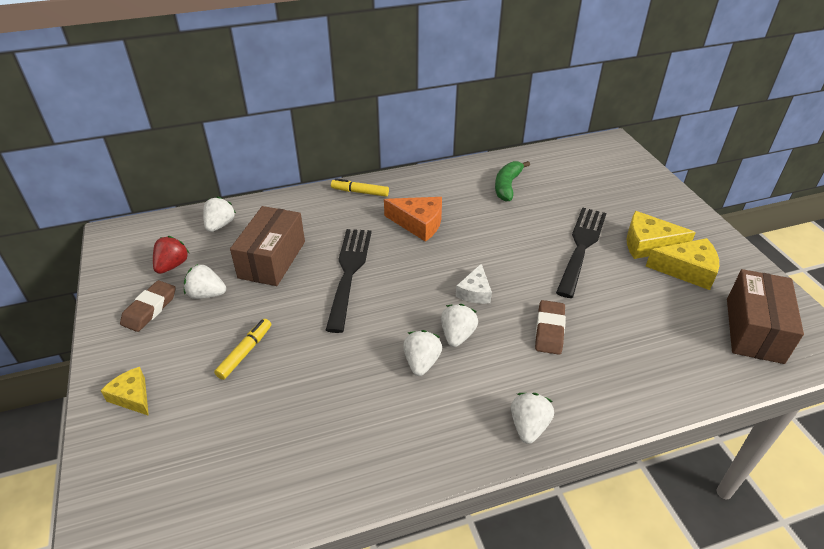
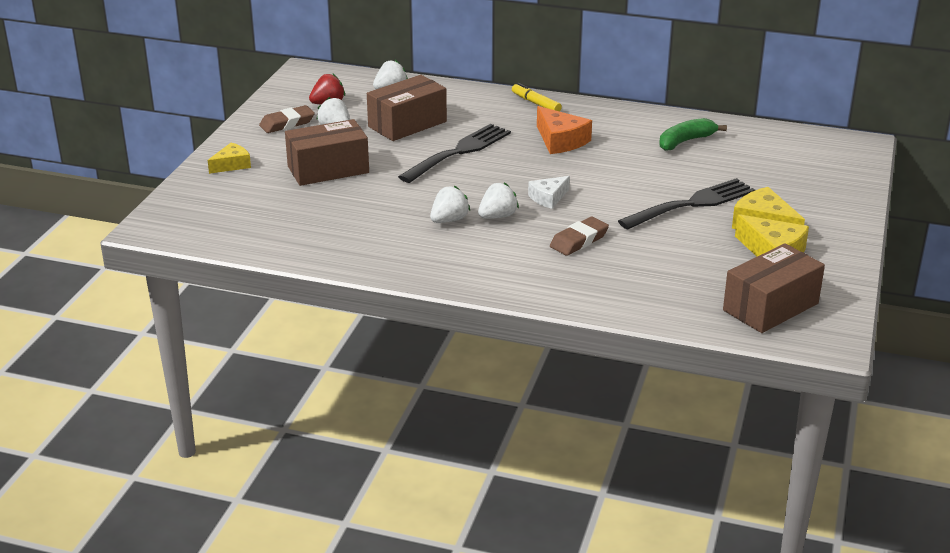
camera: 35 degrees right, 10 degrees down
(132, 396) = (232, 165): yellow cheese -> yellow cheese turned 60 degrees clockwise
(245, 352) = (328, 169): yellow marker -> brown box
(528, 426) = (484, 279): white strawberry -> none

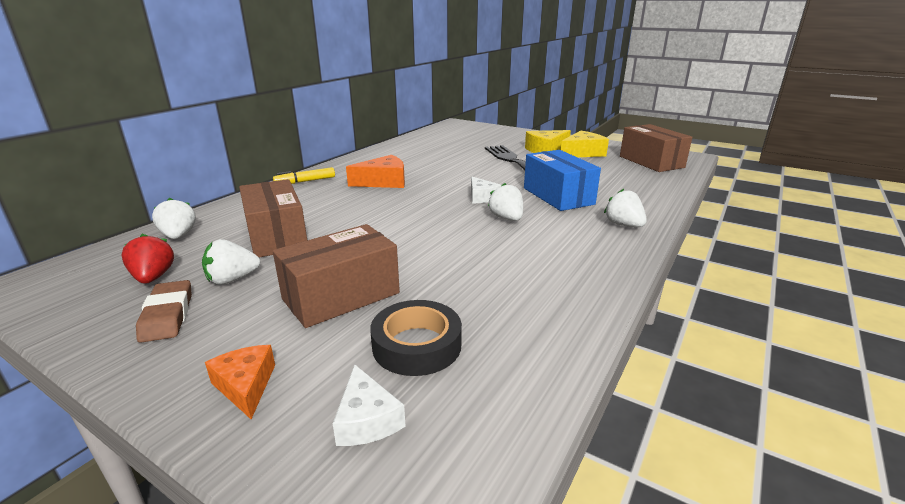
camera: 75 degrees left, 5 degrees down
(215, 202) = (366, 419): none -> white cheese
(232, 165) = (246, 386): yellow cheese -> orange cheese
(280, 205) = (417, 345): none -> black tape
(328, 169) = (341, 296): brown box -> brown box turned 60 degrees clockwise
(449, 220) = (506, 239): white strawberry -> white strawberry (623, 225)
(459, 152) = (366, 219): black fork -> none
(579, 240) = (558, 196): brown eraser -> blue box
(685, 141) = (420, 151): green banana -> none

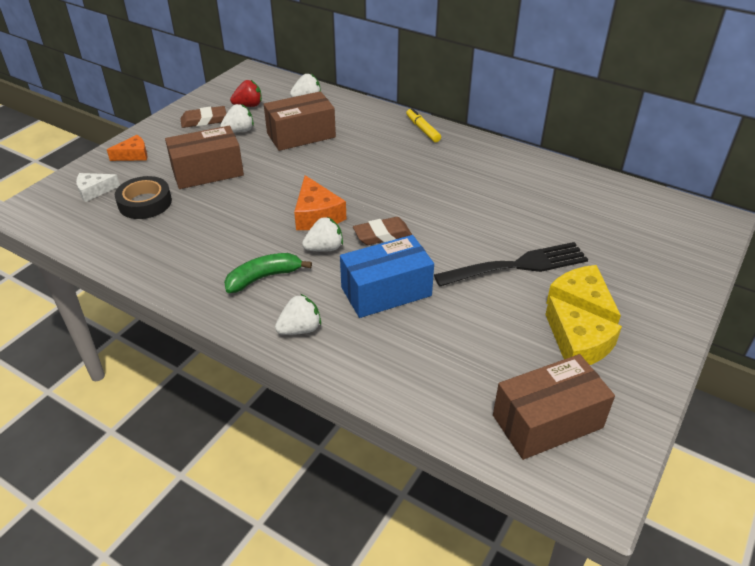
camera: 90 degrees right, 15 degrees up
(232, 279) = (239, 131): white strawberry -> white strawberry turned 90 degrees clockwise
(341, 296) = (207, 172): brown box -> brown box turned 75 degrees counterclockwise
(383, 182) = (425, 172): orange cheese -> orange cheese (316, 215)
(482, 197) = (382, 235): white cheese -> brown eraser
(561, 244) = (264, 277): none -> green banana

